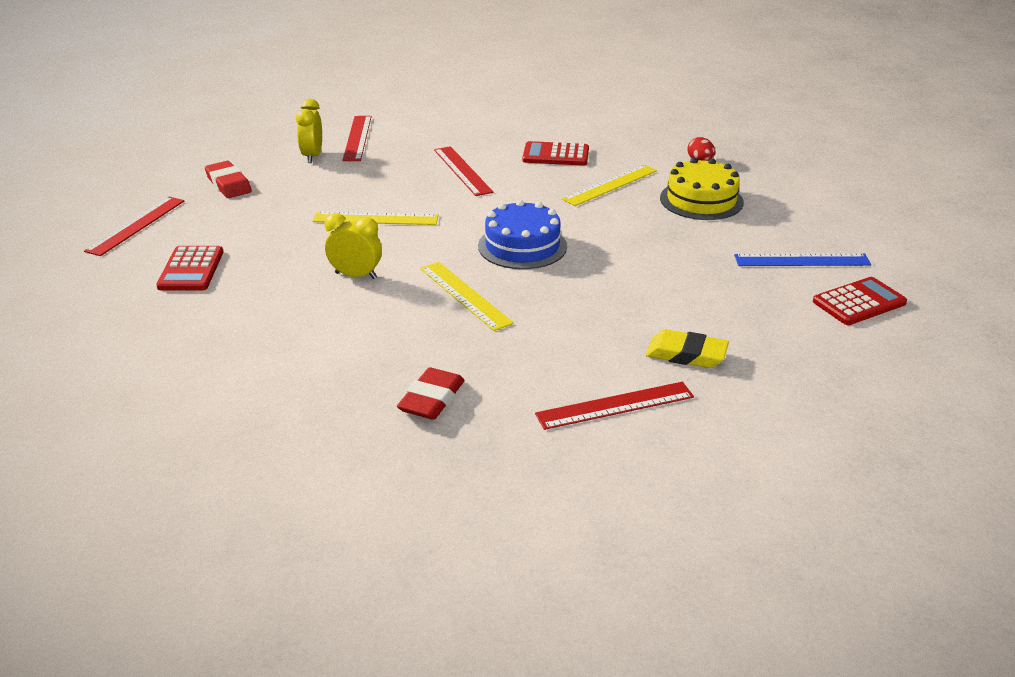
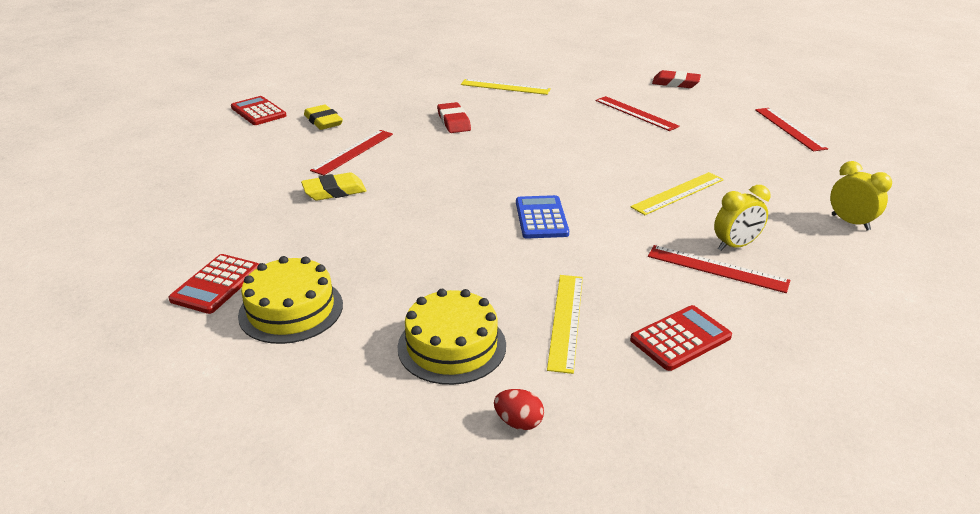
camera: 140 degrees right, 0 degrees up
(191, 269) = (695, 122): red calculator -> red calculator (258, 112)
(228, 184) = (827, 173): red eraser -> red eraser (675, 83)
(356, 275) = (606, 155): yellow clock -> yellow clock (735, 246)
(357, 138) = (876, 261): red ruler -> red ruler (635, 113)
(464, 295) = (521, 170): yellow ruler -> yellow ruler (505, 87)
(522, 246) = (541, 218): blue cake -> blue calculator
(604, 492) = (323, 121): none -> yellow eraser
(802, 260) = (291, 309): blue ruler -> yellow cake

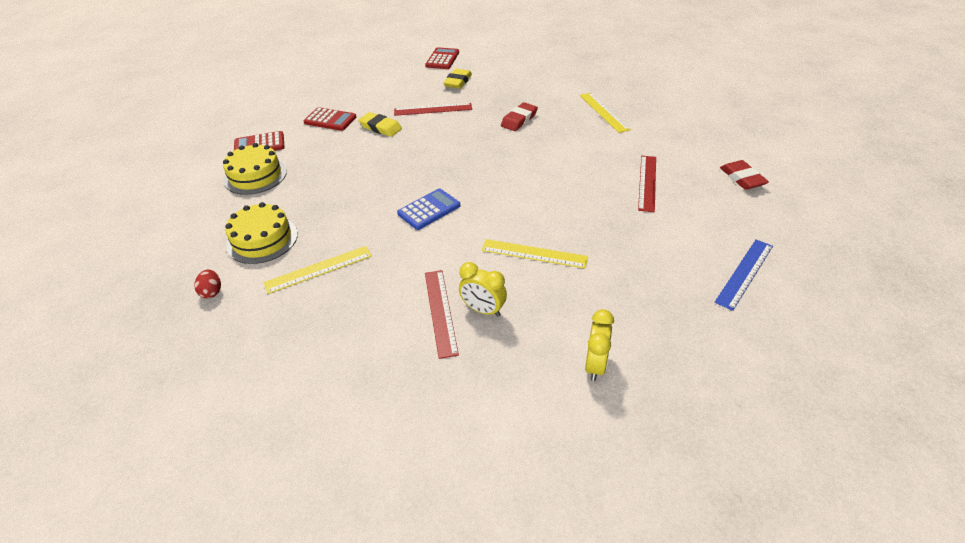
camera: 55 degrees right, 10 degrees up
(680, 338) = (337, 324): red calculator -> red calculator (330, 120)
(789, 128) = (745, 273): red ruler -> blue ruler

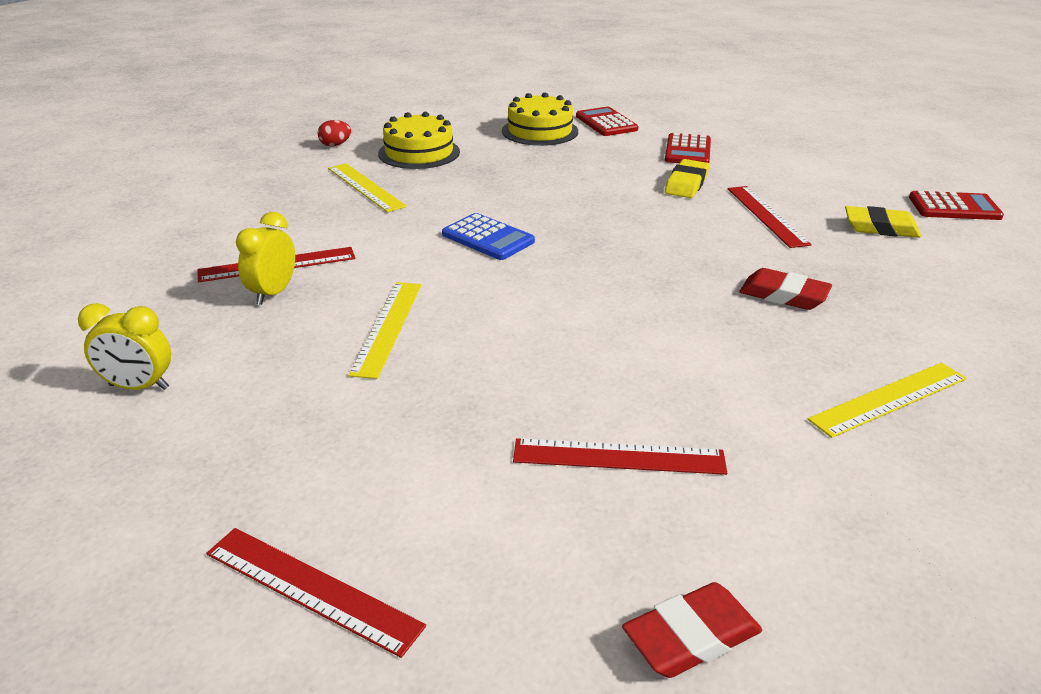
camera: 80 degrees right, 10 degrees down
(745, 273) = (311, 589): blue ruler -> red ruler

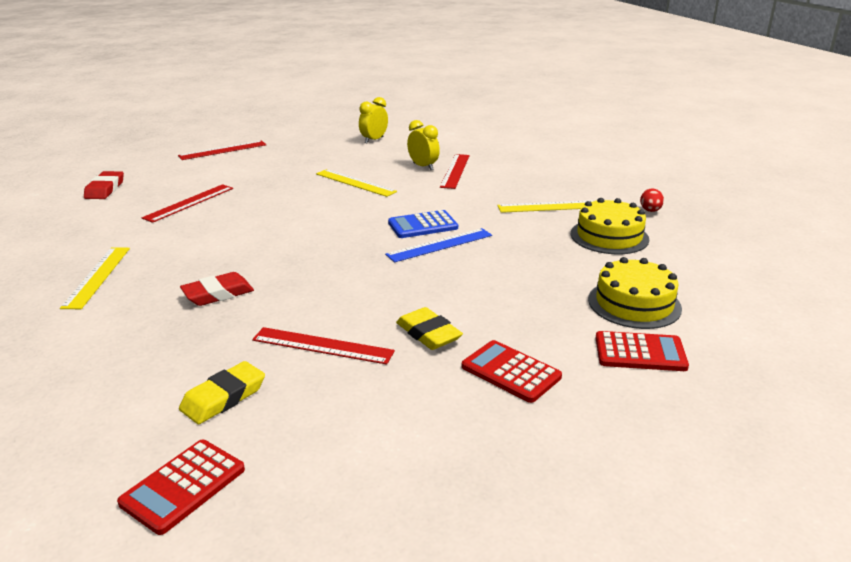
camera: 120 degrees right, 5 degrees down
(526, 217) = (439, 245): none -> blue ruler

